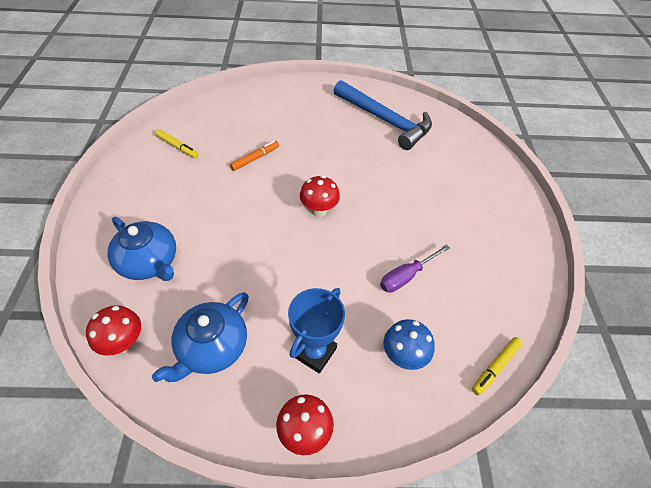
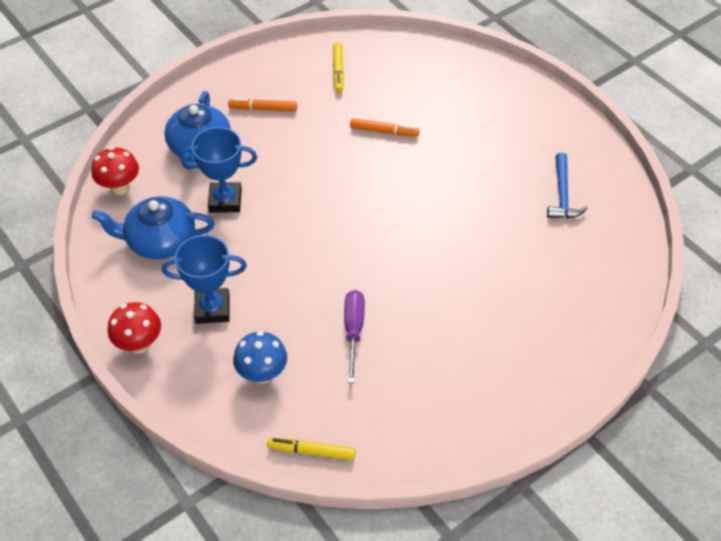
camera: 55 degrees right, 0 degrees up
(159, 203) = (263, 108): none -> orange marker
(218, 278) = (225, 200): none -> blue trophy
(319, 210) = (368, 219): red mushroom -> none
(385, 120) = (562, 194): blue hammer -> blue hammer, size x0.52
(406, 276) = (353, 331): purple screwdriver -> purple screwdriver turned 75 degrees clockwise

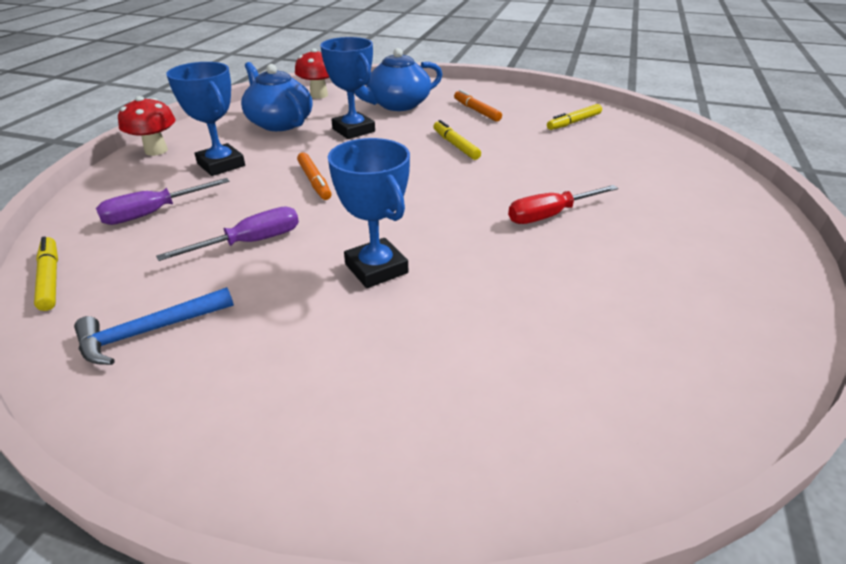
camera: 55 degrees right, 15 degrees down
(262, 374) = (153, 213): blue mushroom -> purple screwdriver
(312, 156) = (455, 145): none -> yellow marker
(384, 131) = (542, 165): orange marker -> orange marker (314, 181)
(435, 281) = (376, 268): none -> blue trophy
(447, 170) = (550, 215): none -> red screwdriver
(562, 194) = (651, 316): blue hammer -> blue hammer (149, 332)

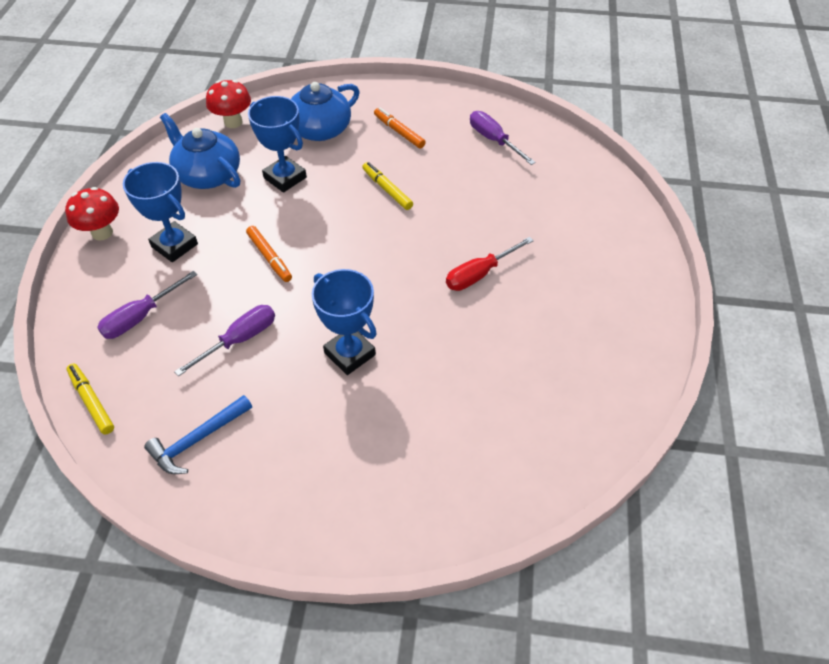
camera: 10 degrees left, 15 degrees up
(573, 122) = (493, 140): yellow marker -> purple screwdriver

